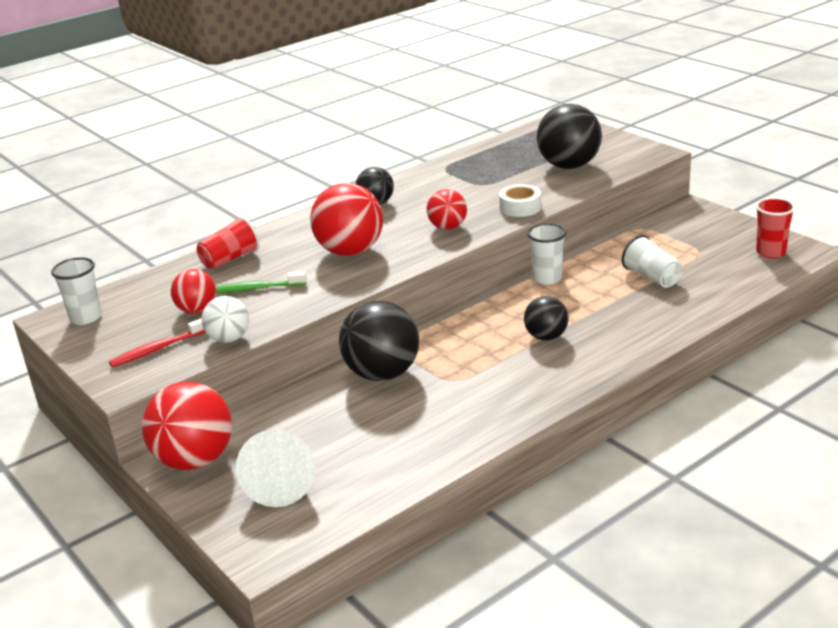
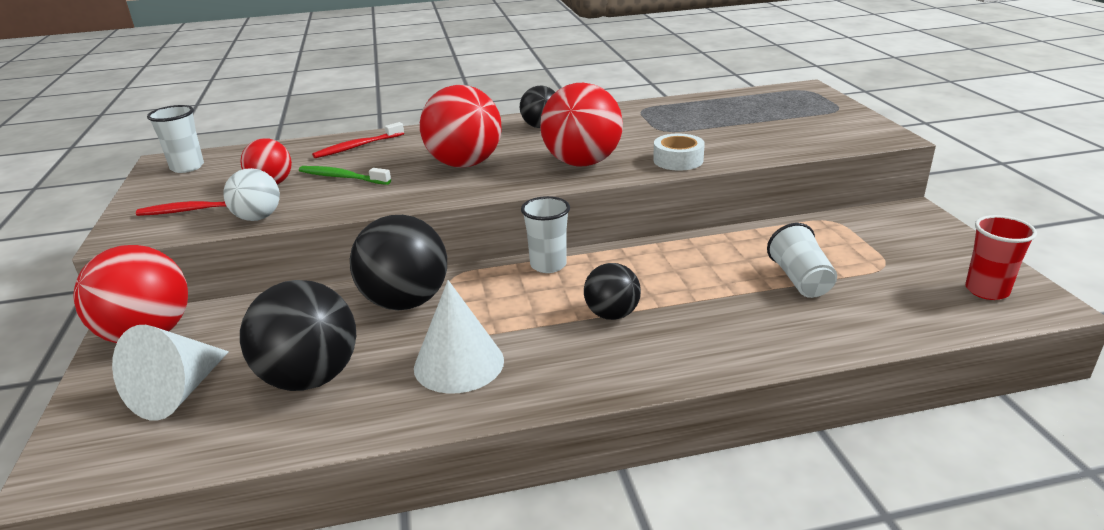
camera: 25 degrees right, 0 degrees up
(230, 259) = (358, 146): red cup -> red toothbrush
(448, 227) = (582, 163): red ball -> red ball, size x1.74
(472, 400) = (459, 363): none -> white cone
(547, 278) = (675, 248): white cup -> white cup (548, 265)
(569, 166) = (773, 131): black ball -> black ball (310, 378)

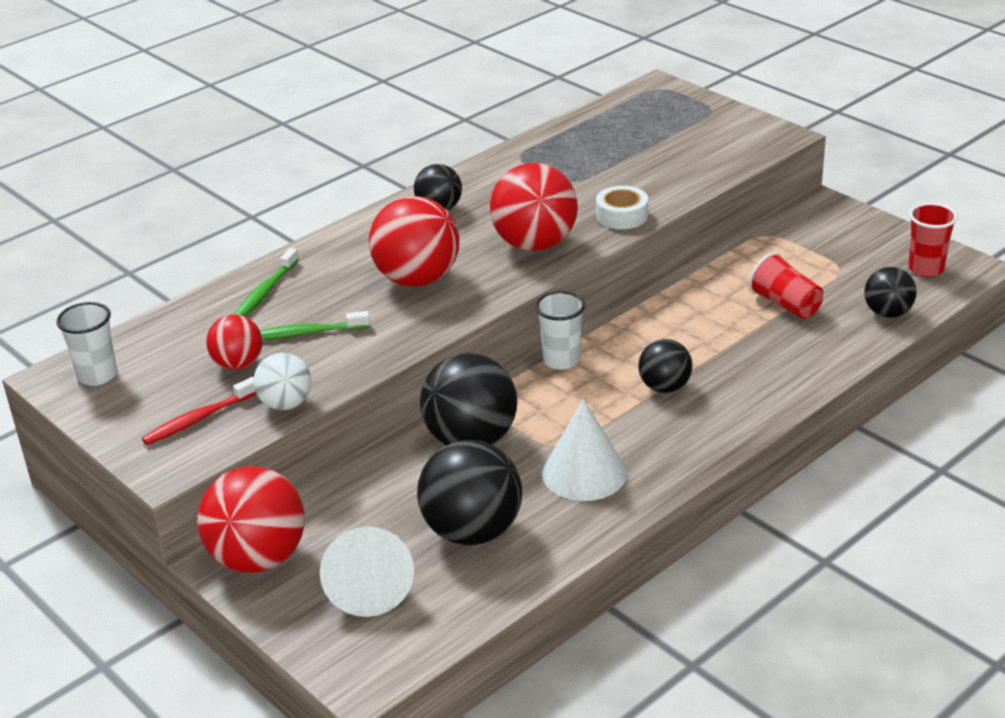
camera: 30 degrees left, 5 degrees up
(358, 146) = (266, 291): red toothbrush -> green toothbrush
(800, 280) = (785, 304): white cup -> red cup
(907, 319) = (887, 313): none -> black ball

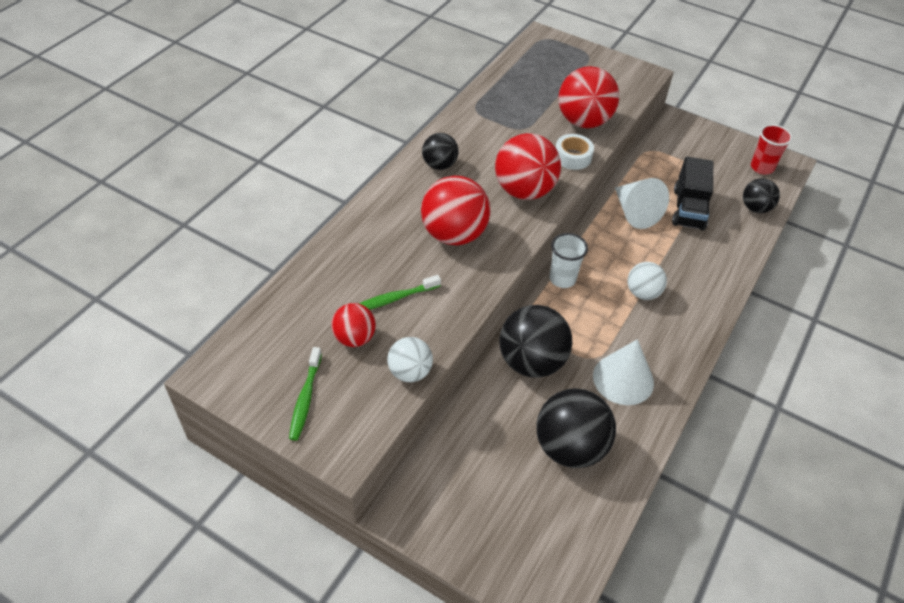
camera: 20 degrees left, 15 degrees up
(97, 375) = (244, 367): white cup -> none
(200, 418) = (348, 398): red toothbrush -> none
(258, 558) = (424, 503): red ball -> red ball (583, 121)
(266, 291) = (343, 261): green toothbrush -> green toothbrush (305, 398)
(369, 587) = (519, 515): white cone -> white cone (635, 212)
(664, 387) = (642, 293): black ball -> white ball
(785, 304) = (688, 209): red cup -> black truck

